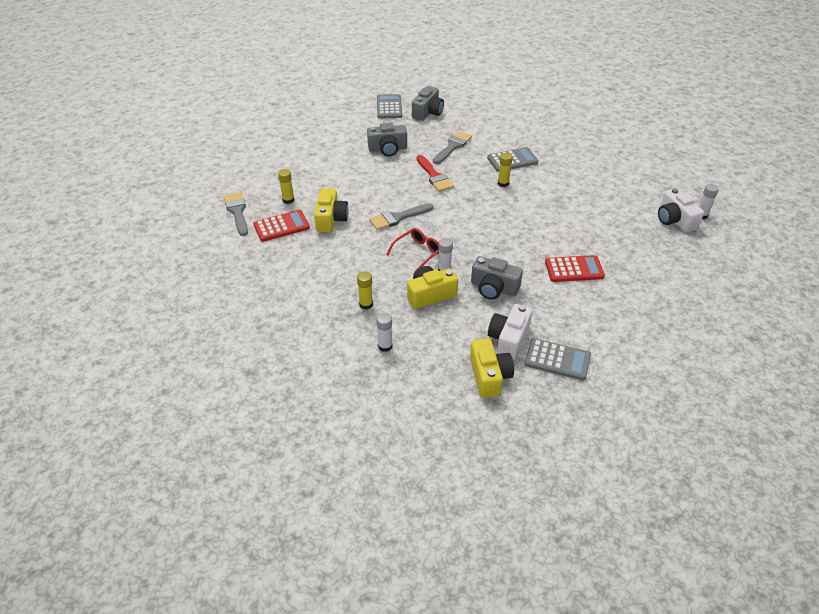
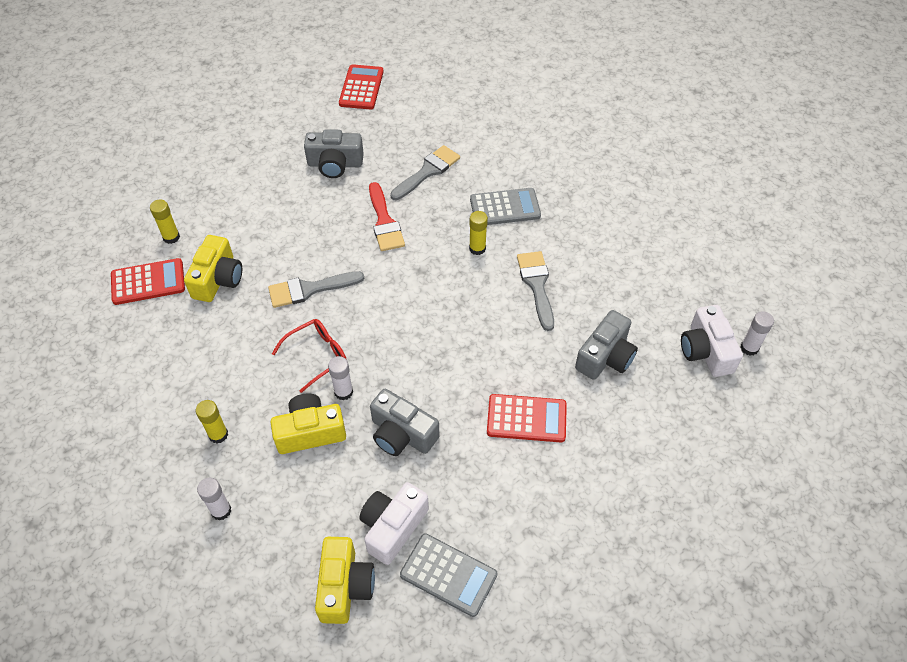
camera: 10 degrees right, 10 degrees up
(237, 212) = (98, 248): grey brush -> grey brush (537, 285)
(389, 107) = (361, 88): grey calculator -> red calculator
(428, 112) = (413, 104): grey camera -> grey camera (605, 357)

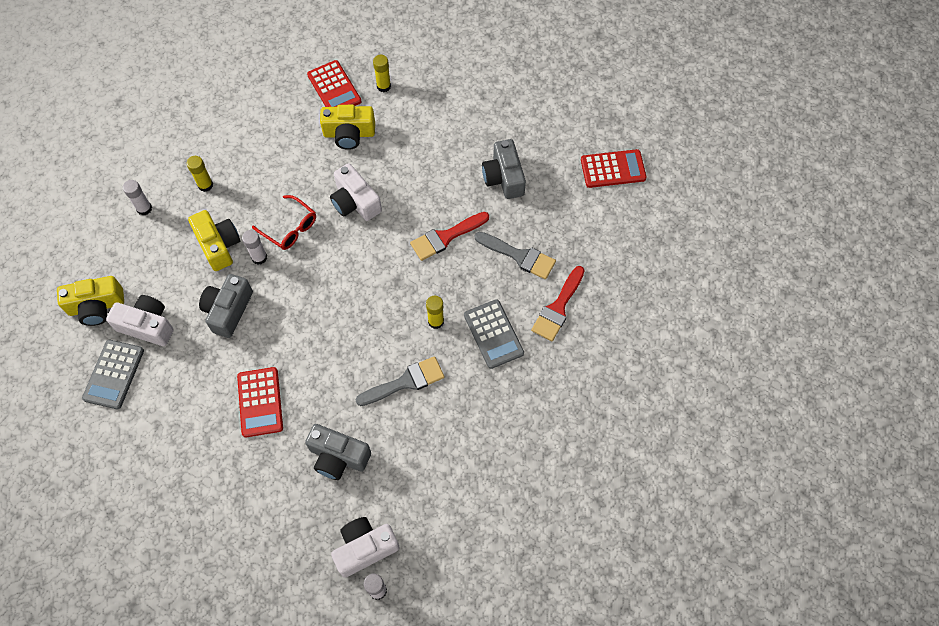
camera: 75 degrees right, 10 degrees up
(309, 289) = (355, 202): grey brush -> white camera
(492, 156) = (558, 308): none -> red brush

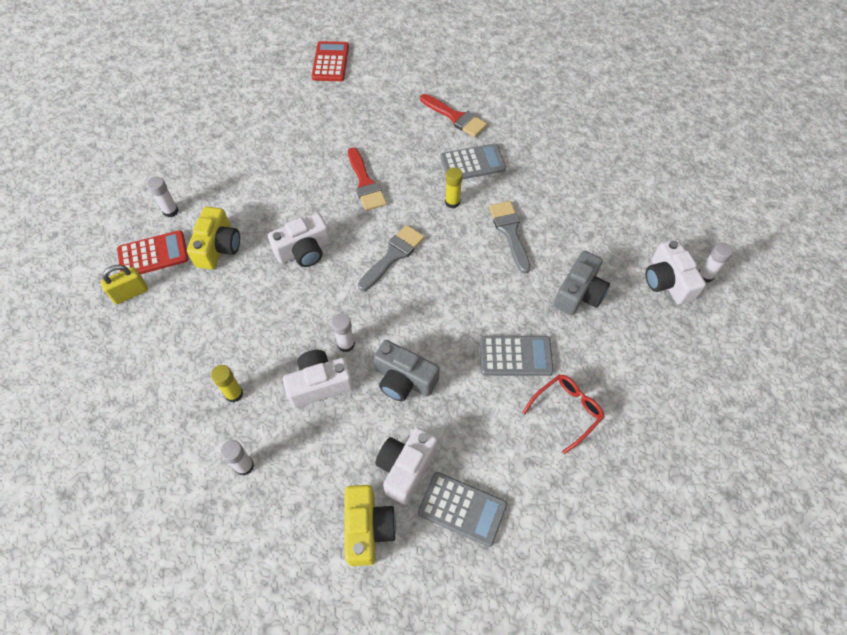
camera: 80 degrees left, 5 degrees down
(218, 245) = (319, 384): yellow camera -> white camera
(260, 402) = (515, 356): red calculator -> grey calculator
(290, 228) = (317, 312): red glasses -> red glasses (566, 411)
(293, 85) = (130, 293): none -> yellow padlock
(383, 86) = (170, 211): yellow glue stick -> white glue stick
(503, 177) = (314, 133): grey camera -> none
(519, 256) = (399, 135): grey brush -> grey brush (393, 255)

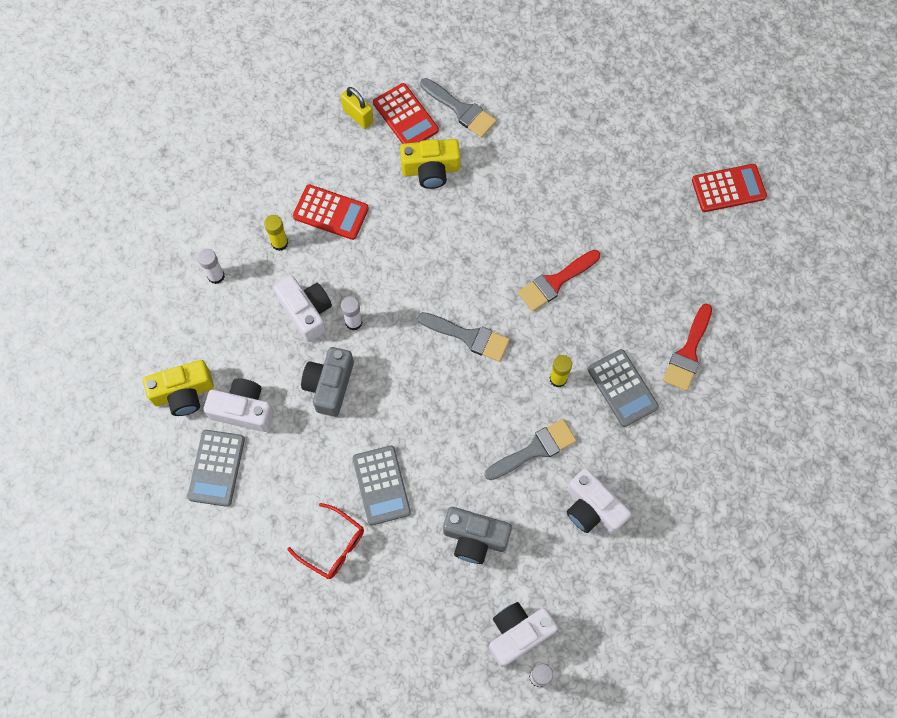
camera: 75 degrees right, 10 degrees up
(170, 211) = (461, 110): white glue stick -> grey brush
(222, 339) = (331, 212): none -> red calculator
(304, 250) = (449, 249): white camera -> white camera (592, 508)

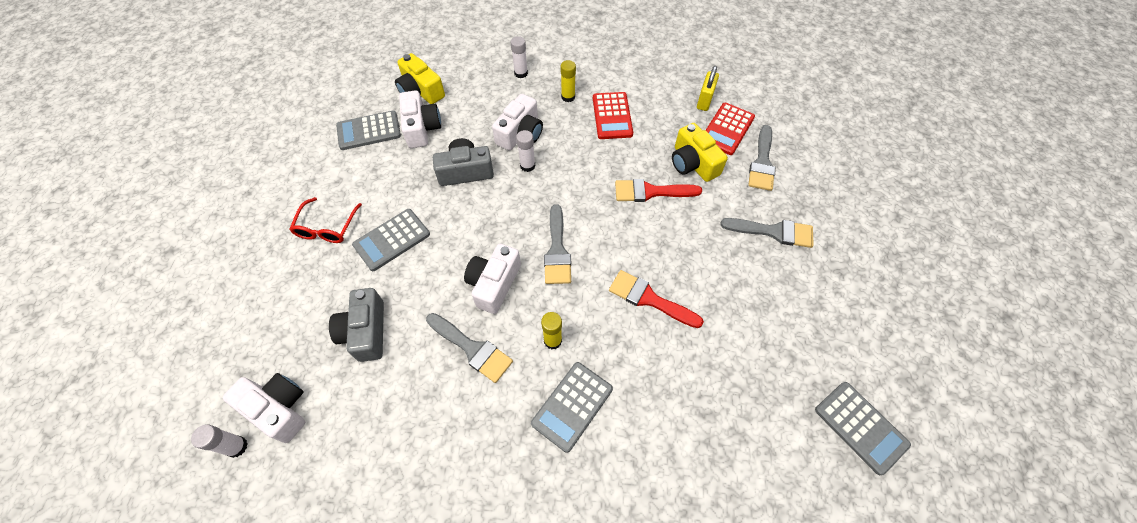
camera: 65 degrees right, 10 degrees down
(539, 146) = (773, 232): none -> grey brush
(592, 508) = (430, 428): white camera -> white camera (494, 284)
(688, 352) = (646, 460): red brush -> red brush (651, 192)
(728, 188) = (860, 427): red calculator -> grey calculator

